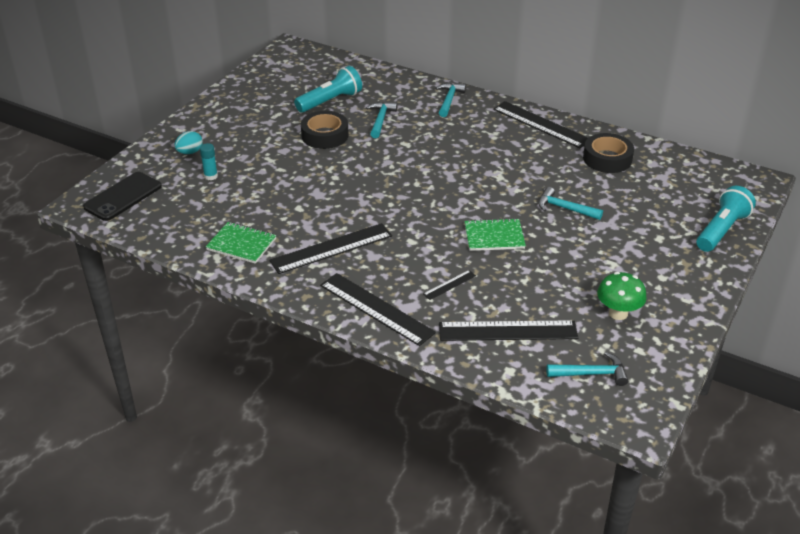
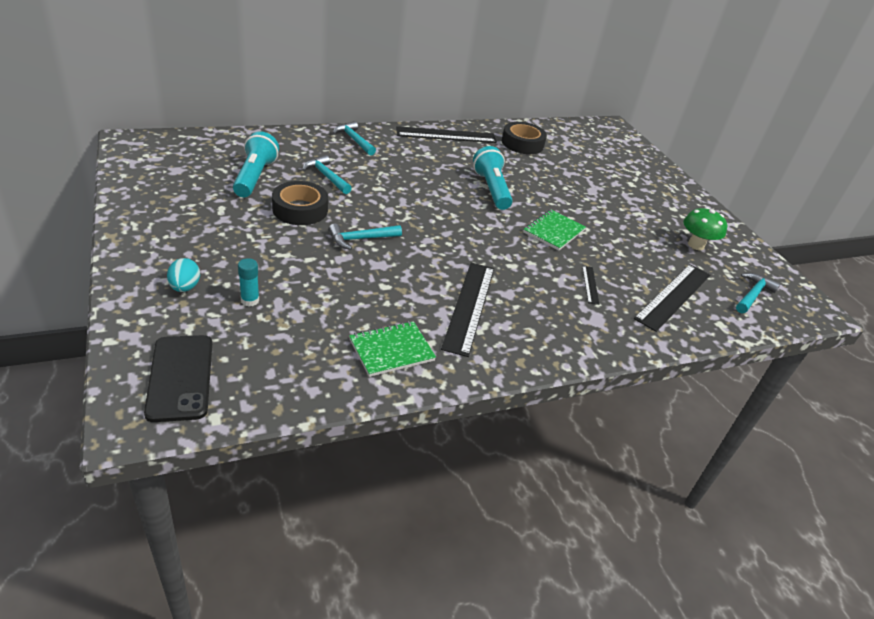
camera: 55 degrees left, 0 degrees up
(376, 309) = (582, 336): black ruler -> none
(565, 208) = (557, 189): turquoise hammer -> turquoise hammer (361, 239)
(721, 230) = (647, 163): turquoise flashlight -> turquoise flashlight (491, 189)

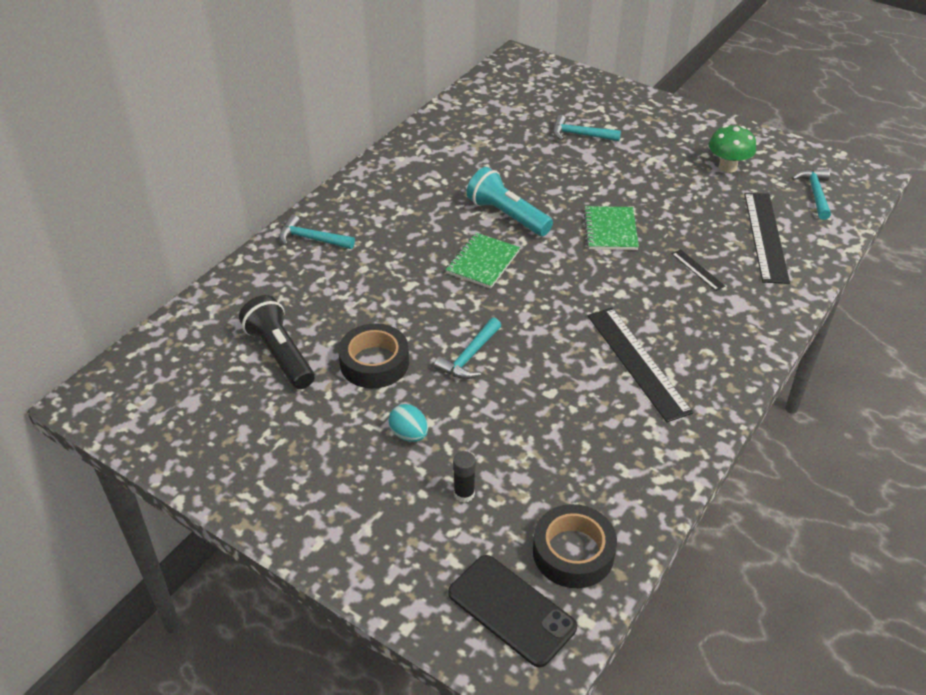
camera: 30 degrees left, 5 degrees up
(185, 287) = (392, 525): turquoise egg -> turquoise egg (409, 434)
(250, 300) = (464, 494): turquoise glue stick -> black glue stick
(255, 177) = (280, 354): turquoise flashlight -> black flashlight
(326, 176) = (346, 305): turquoise hammer -> turquoise hammer (580, 135)
(391, 350) = (632, 452): green notebook -> green notebook (483, 262)
(446, 135) = (389, 172): black ruler -> none
(522, 143) = (468, 137): black tape -> black tape (573, 552)

